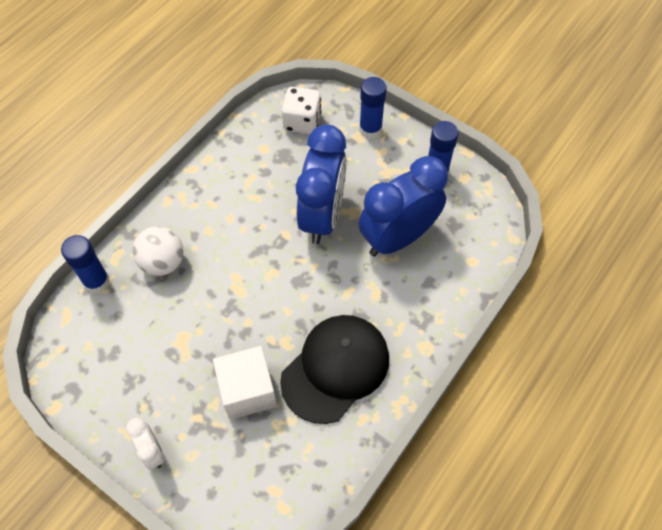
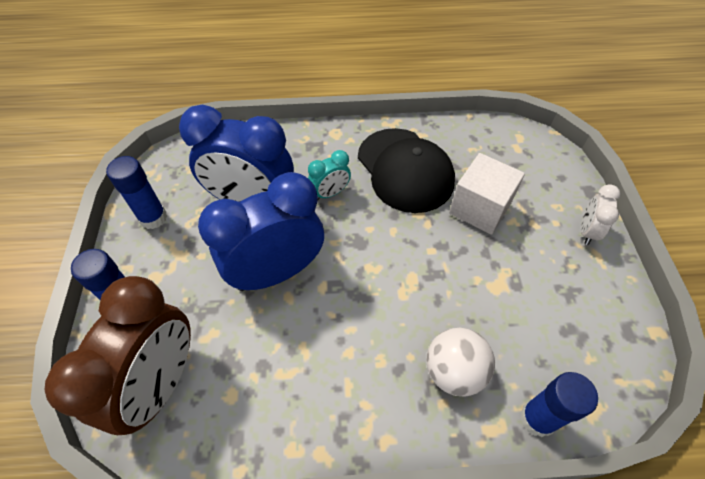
camera: 130 degrees left, 5 degrees down
(302, 122) = (160, 384): white dice -> brown clock
(335, 368) = (405, 170): black cap -> black cap turned 120 degrees counterclockwise
(361, 295) = (330, 193): none -> turquoise clock

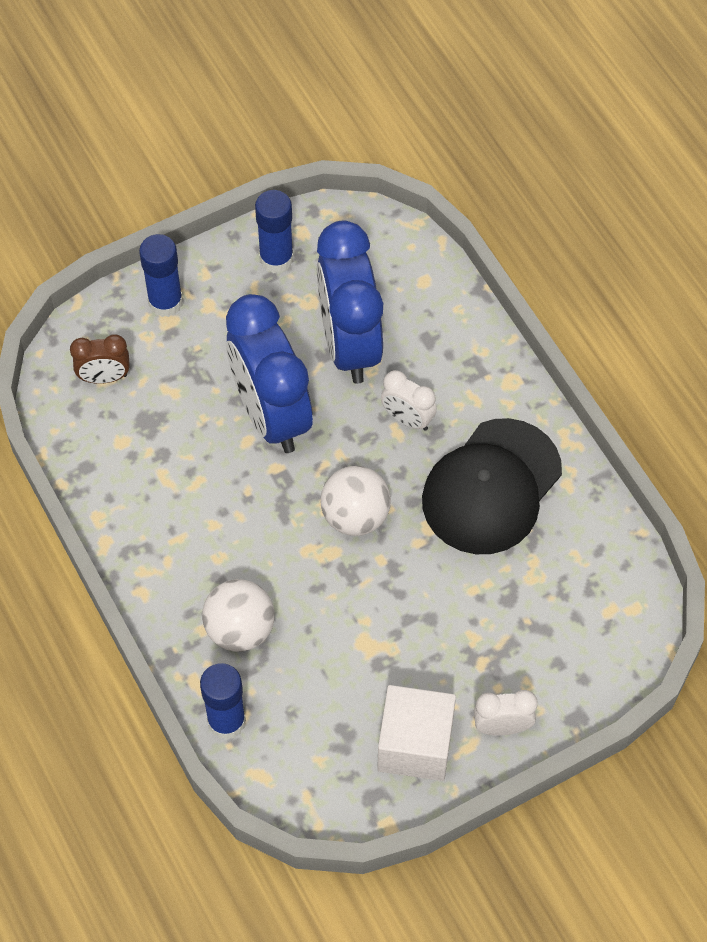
camera: 65 degrees right, 5 degrees up
(160, 384) = (104, 377): brown clock -> brown clock, size x0.46
(276, 272) = (271, 415): blue clock -> blue clock turned 150 degrees counterclockwise
(330, 193) = (407, 419): turquoise clock -> white clock
(389, 252) = (355, 516): none -> white ball
(480, 208) = (474, 593): white cube -> white cube (415, 745)

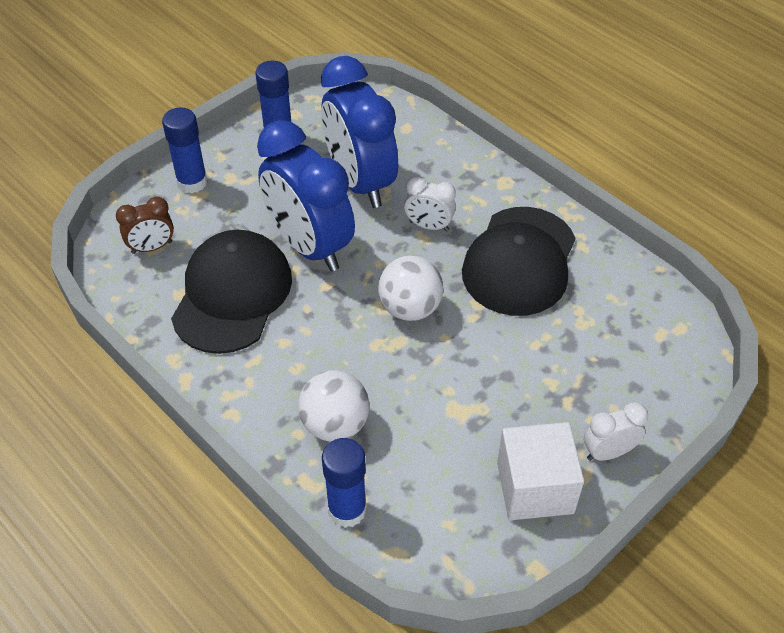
camera: 15 degrees left, 10 degrees down
(174, 456) = (232, 295): none -> black cap

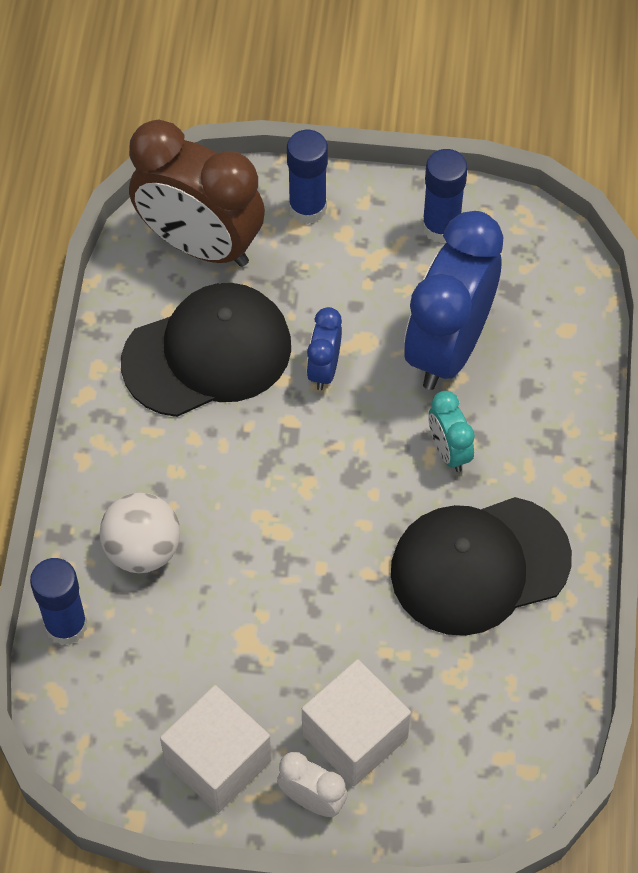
camera: 50 degrees right, 10 degrees up
(152, 247) = (200, 244): brown clock -> brown clock, size x2.17
(309, 246) = (324, 369): blue clock -> blue clock, size x0.46
(410, 308) = (328, 512): white ball -> none
(429, 226) = (449, 451): white clock -> turquoise clock
(581, 398) = (355, 736): none -> white cube

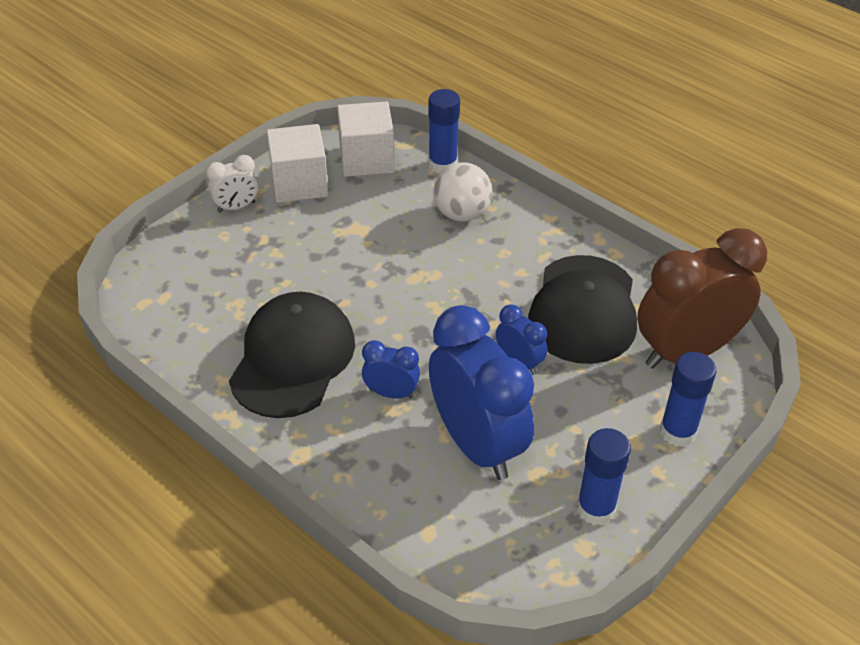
camera: 125 degrees right, 15 degrees down
(355, 736) = (251, 242): white cube -> white cube (366, 159)
(449, 451) = (391, 393): turquoise clock -> blue clock

